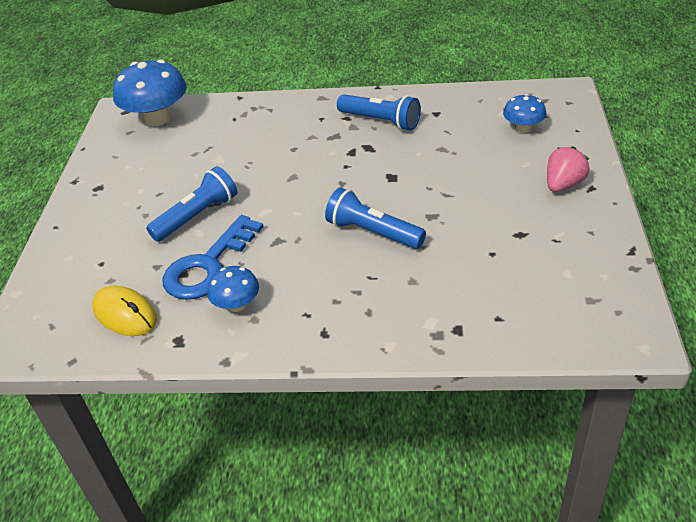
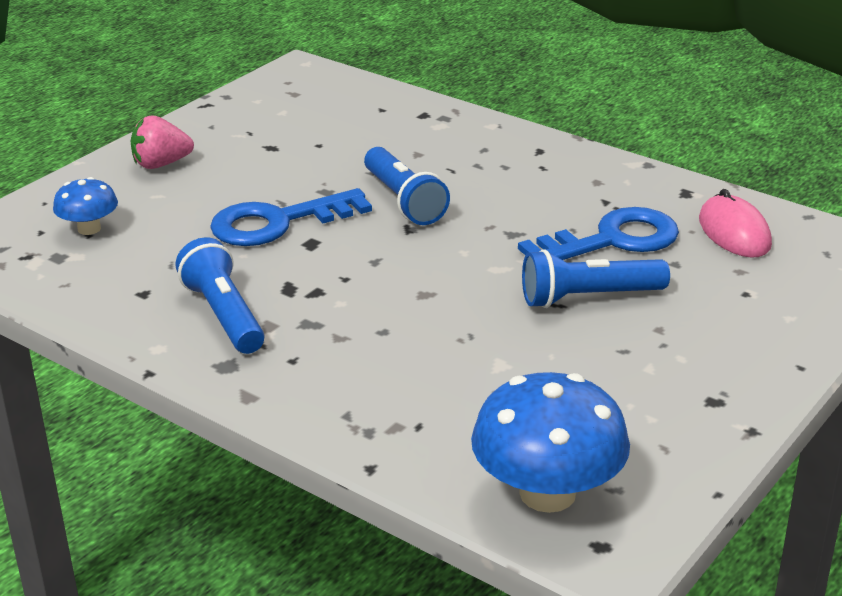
camera: 150 degrees left, 10 degrees down
(125, 314) = (734, 232): yellow mouse -> pink mouse
(237, 305) = (606, 197): blue mushroom -> none
(428, 180) = (277, 223): none -> blue key

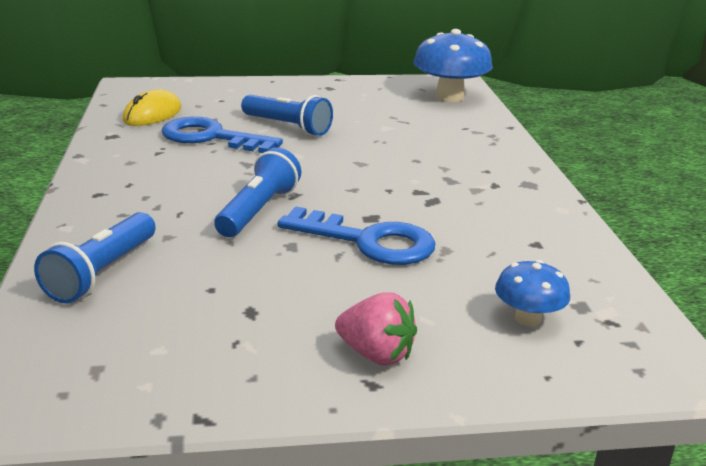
camera: 135 degrees left, 5 degrees down
(224, 315) = (496, 206): blue flashlight -> blue flashlight (102, 273)
(734, 232) = (152, 114): pink mouse -> yellow mouse

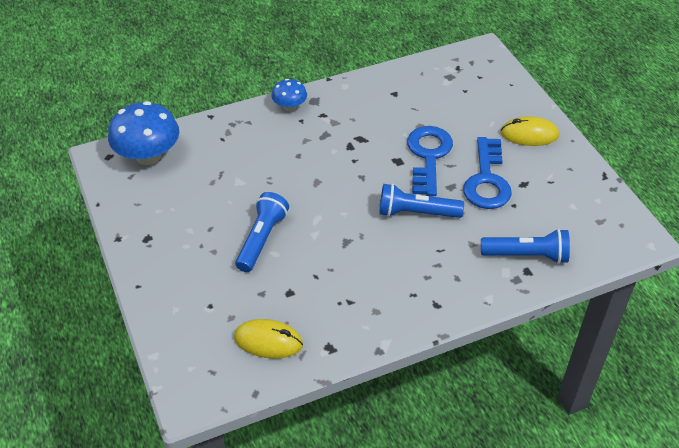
camera: 105 degrees left, 20 degrees up
(211, 137) = (305, 280): blue key -> blue key (487, 180)
(376, 354) = (529, 134): pink strawberry -> yellow mouse
(528, 318) = (471, 92): blue mushroom -> blue mushroom (289, 106)

